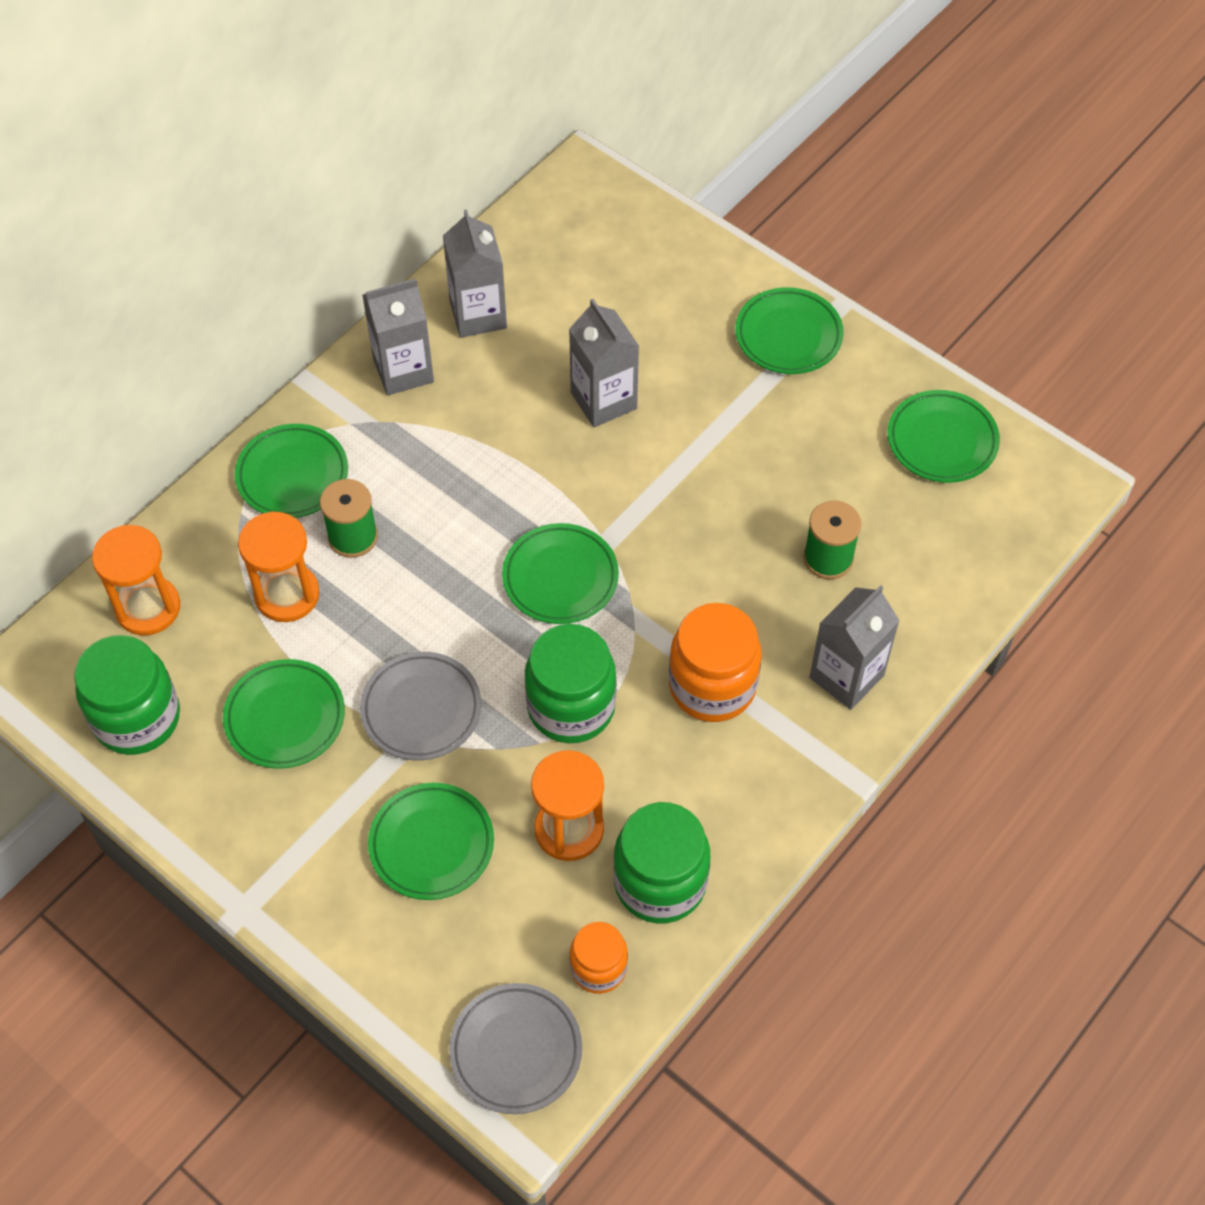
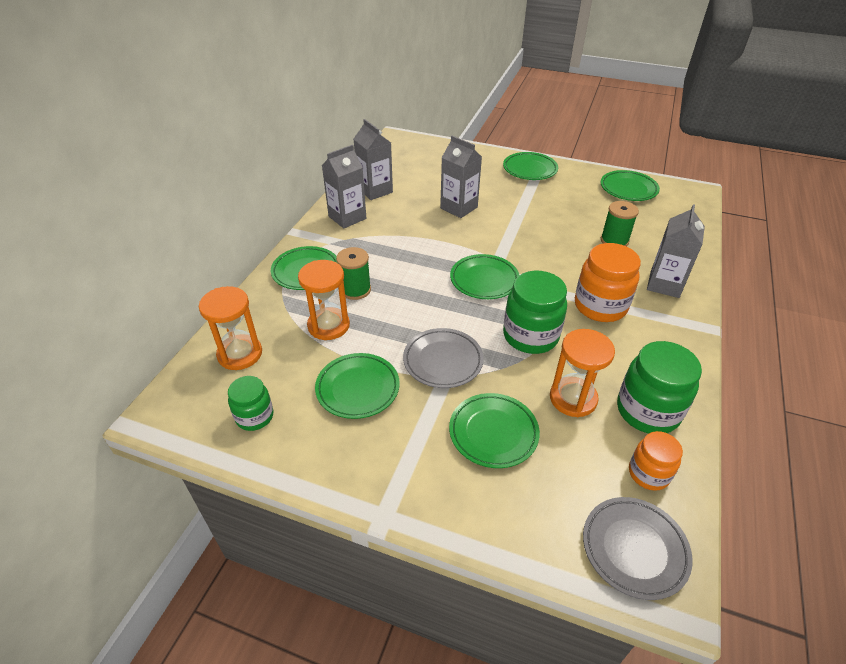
camera: 20 degrees left, 15 degrees down
(137, 718) = (254, 416): green jar -> green jar, size x0.60

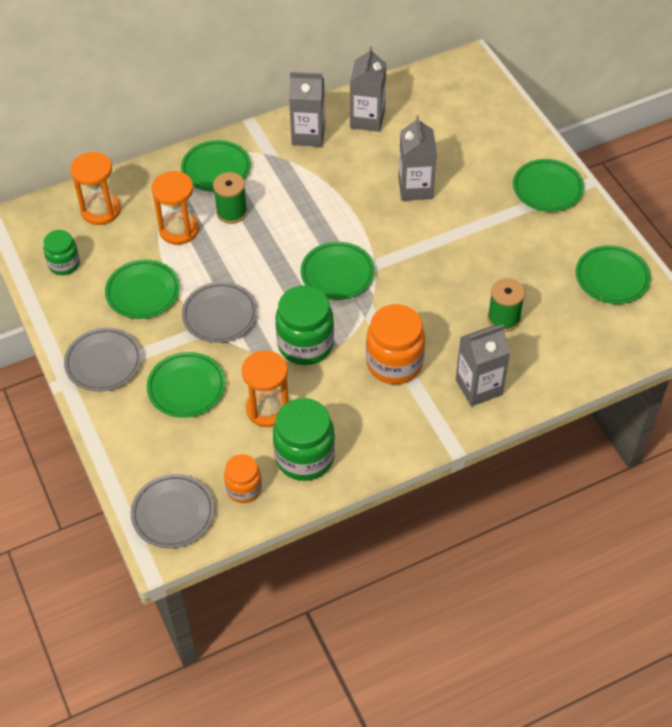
camera: 45 degrees right, 10 degrees up
(397, 470) = (103, 362): none -> grey plate

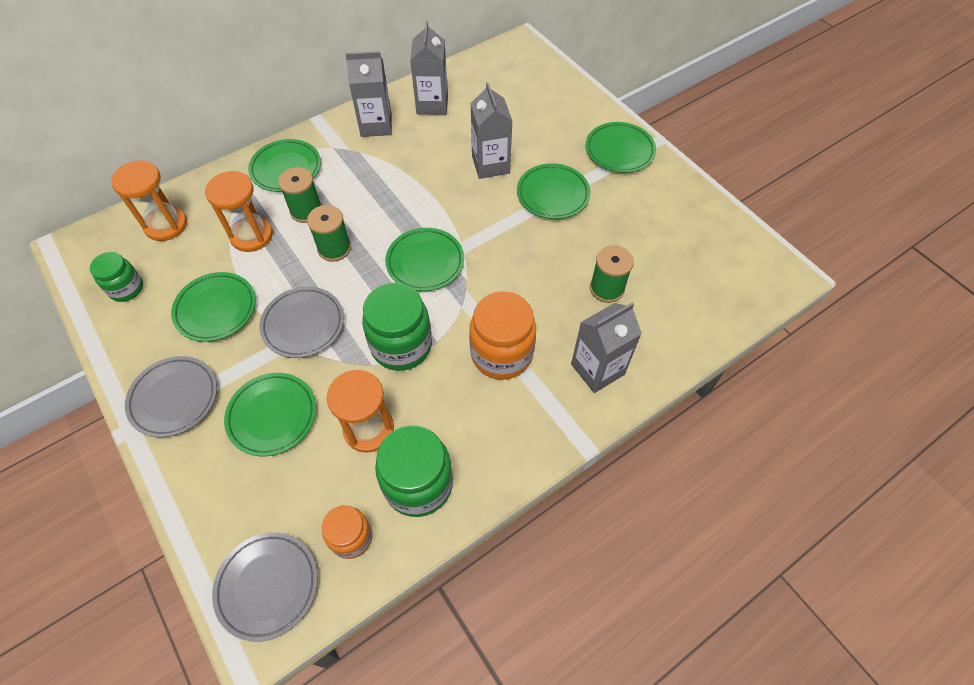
camera: 10 degrees left, 5 degrees up
(254, 251) = (334, 248): none -> green spool
(611, 278) = (704, 231): green plate -> green plate (553, 194)

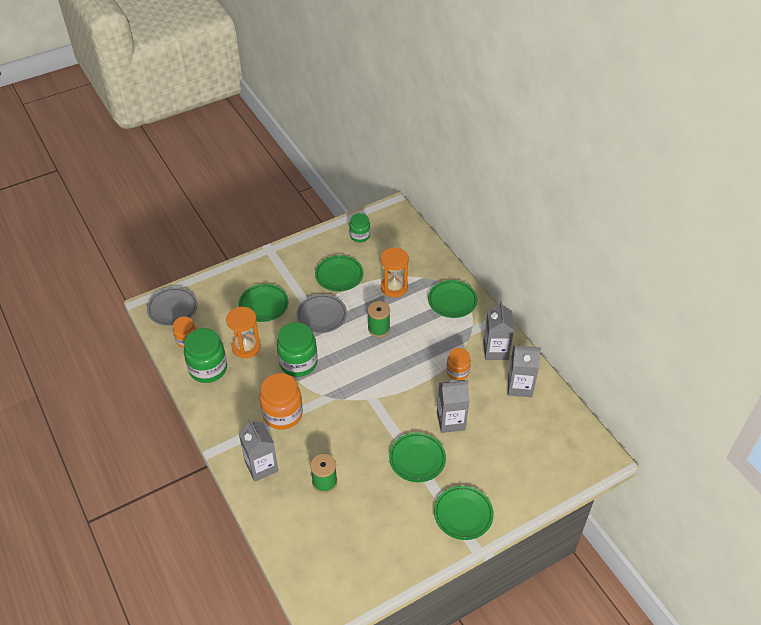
camera: 95 degrees right, 10 degrees down
(166, 225) = (406, 247): orange hourglass -> none
(174, 398) = (283, 264): grey plate -> none
(306, 211) = (413, 313): green spool -> none
(412, 160) = (457, 372): none -> orange jar
(425, 262) = (361, 377): green plate -> none

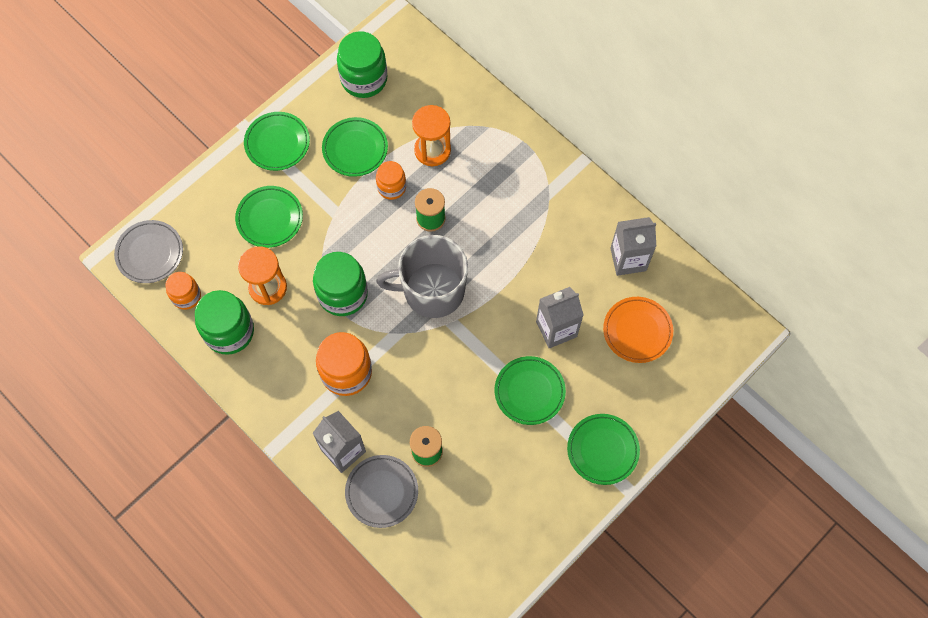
camera: 15 degrees left, 20 degrees up
(322, 315) = (351, 216): grey plate -> grey plate (382, 492)
(360, 236) = (364, 79): green jar -> green jar, size x1.68
(364, 375) = (432, 290): none -> grey mug
(452, 301) = (513, 153): green plate -> green plate (277, 143)
(457, 372) = (547, 257): orange jar -> orange jar (391, 187)
(495, 350) = (586, 214): grey carton -> none
(514, 436) = (637, 331): none -> orange plate

